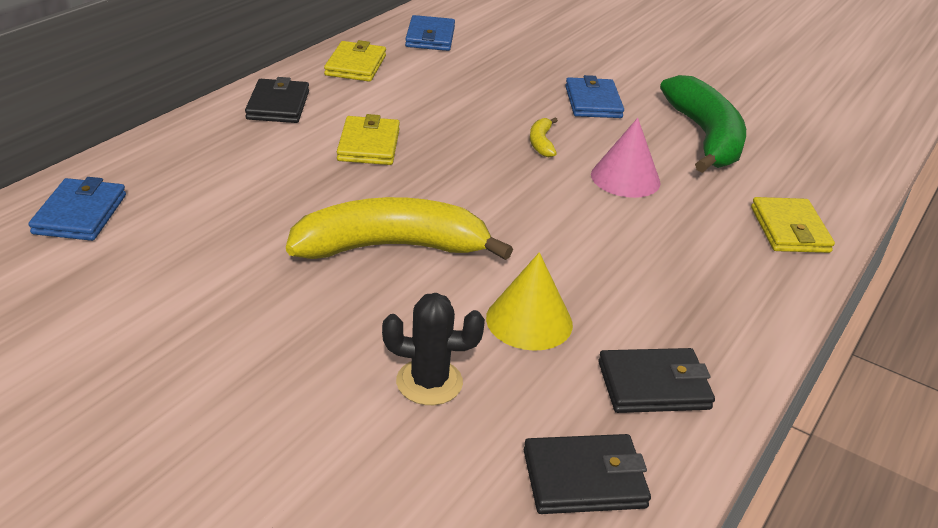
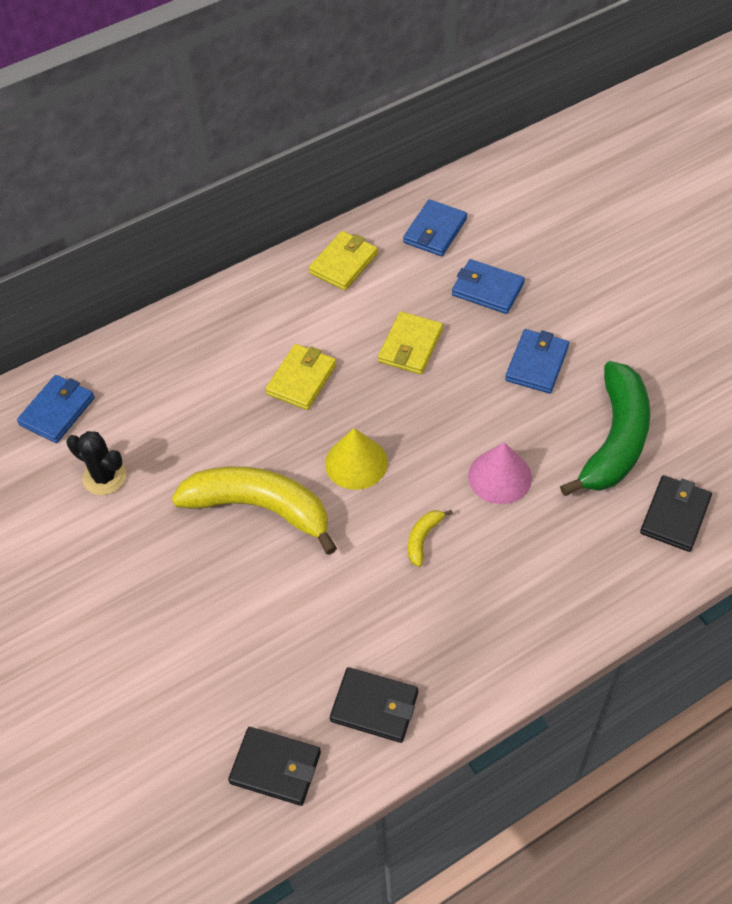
camera: 30 degrees right, 20 degrees up
(278, 105) = (251, 309): black wallet -> black wallet (674, 515)
(429, 382) = (219, 651): black cactus -> black cactus (104, 477)
(508, 65) = (487, 289): none -> blue wallet
(529, 321) = (321, 615): yellow cone -> yellow cone (356, 462)
(541, 143) = (452, 411): yellow banana -> yellow banana (423, 538)
(789, 230) = (607, 580): yellow wallet -> yellow wallet (410, 346)

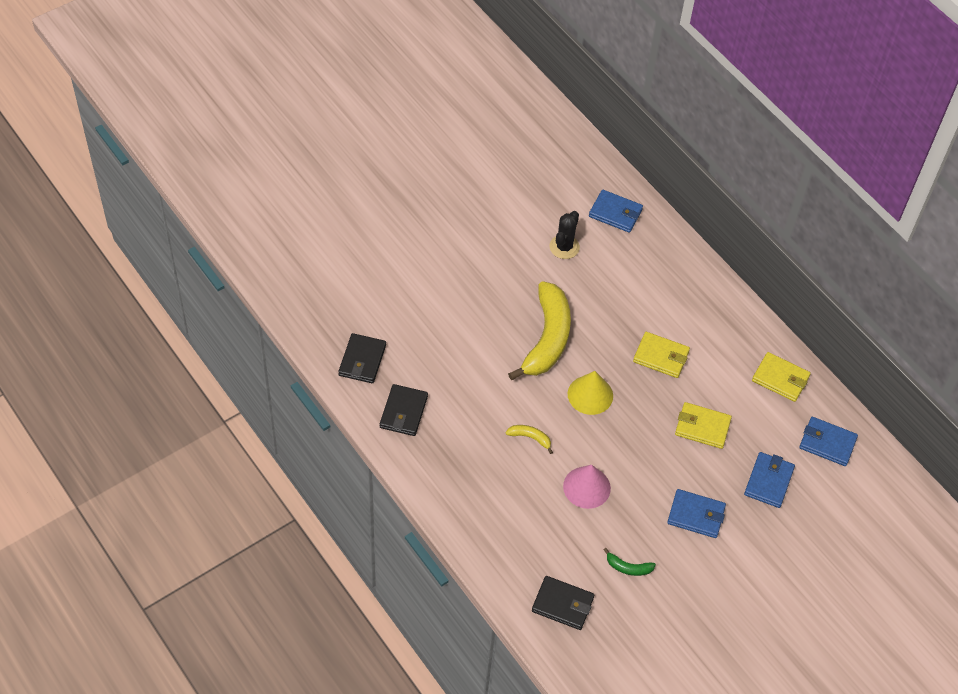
camera: 80 degrees right, 0 degrees up
(615, 439) = (628, 567): green banana -> green banana, size x0.41

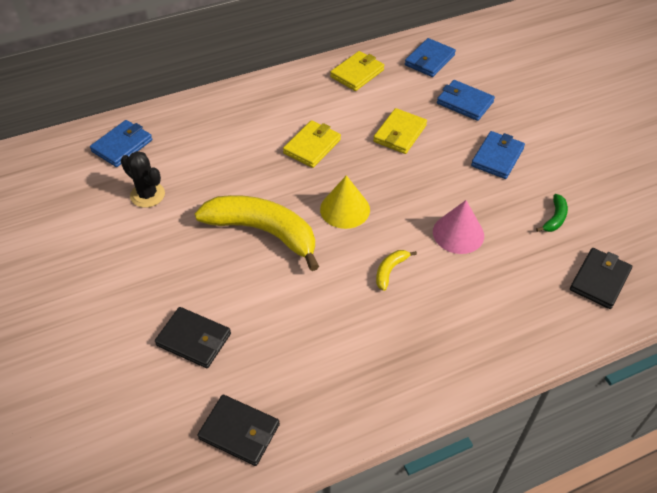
camera: 75 degrees left, 5 degrees down
(404, 412) = (330, 394): black wallet -> black wallet (194, 339)

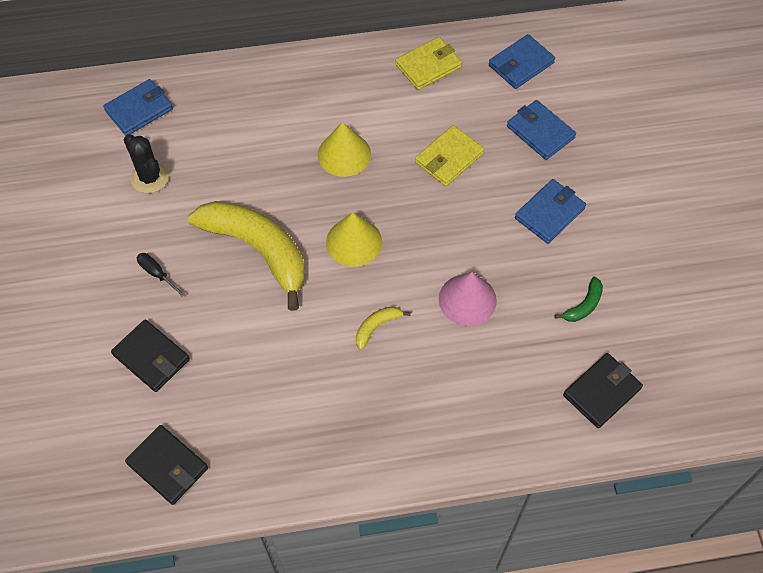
camera: 15 degrees right, 10 degrees up
(177, 269) = (157, 273): none -> black screwdriver
(312, 146) = (344, 154): yellow wallet -> yellow cone

